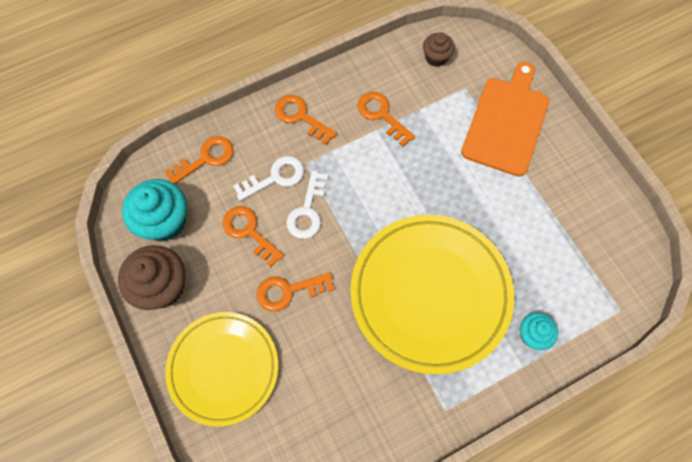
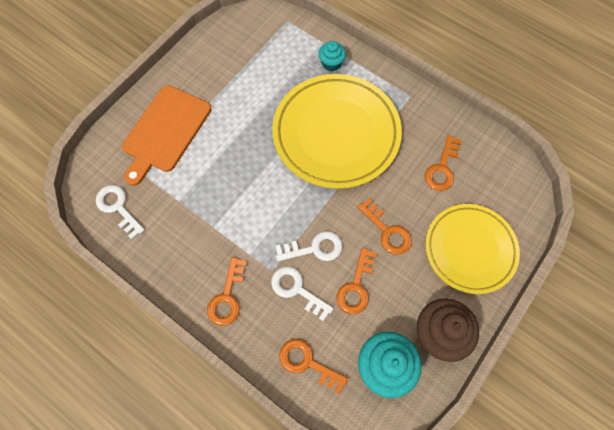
camera: 115 degrees left, 0 degrees up
(382, 115) = (197, 228): orange key -> orange key (442, 168)
(436, 57) = (118, 208): brown cupcake -> white key
(506, 122) = (165, 131): orange cutting board -> orange cutting board turned 60 degrees counterclockwise

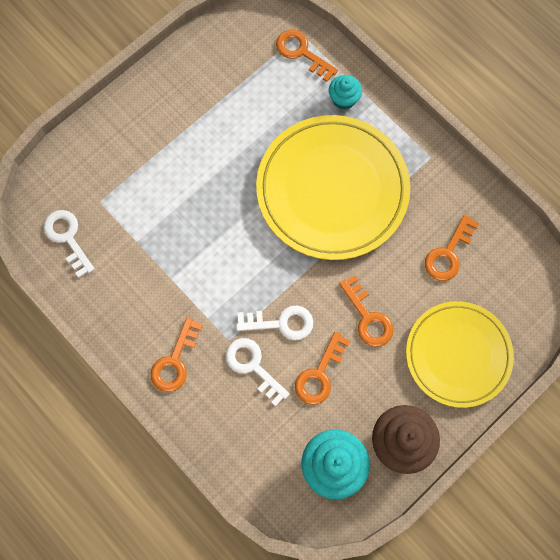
camera: 10 degrees right, 5 degrees up
(165, 131) = (132, 154): orange cutting board -> none
(307, 363) = (250, 447): orange key -> orange key (302, 52)

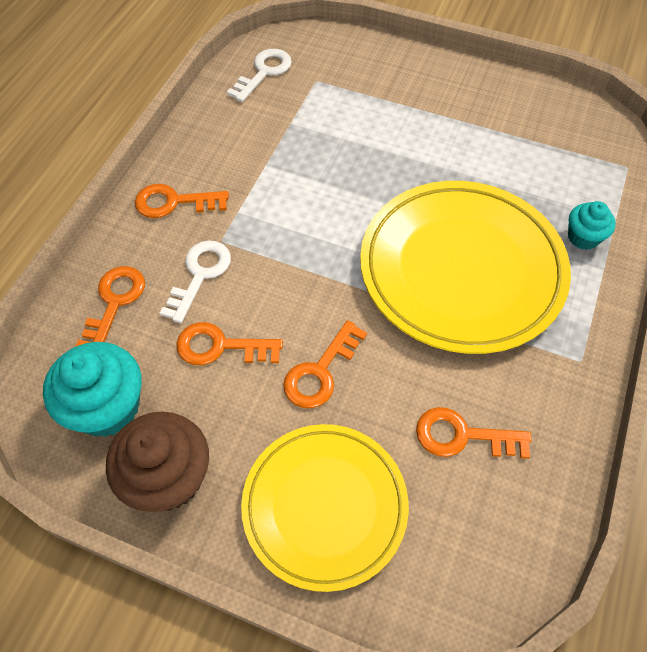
camera: 65 degrees right, 15 degrees down
(281, 323) = (266, 282): white key -> none
(302, 52) = (606, 176): orange key -> orange key (114, 302)

